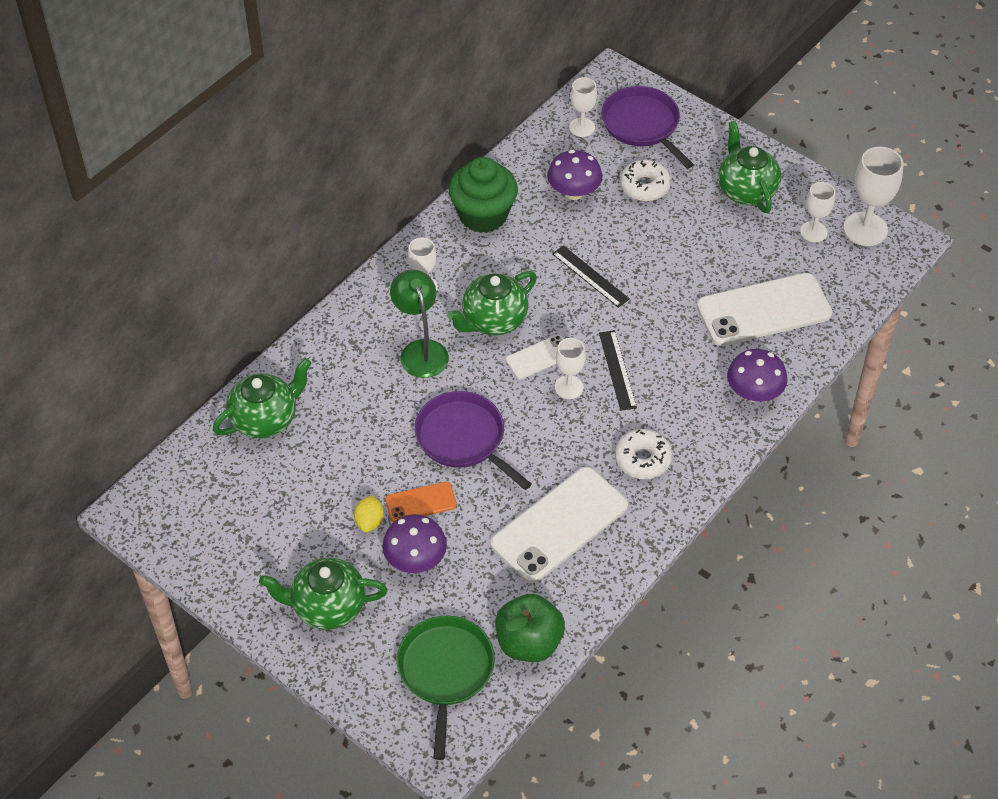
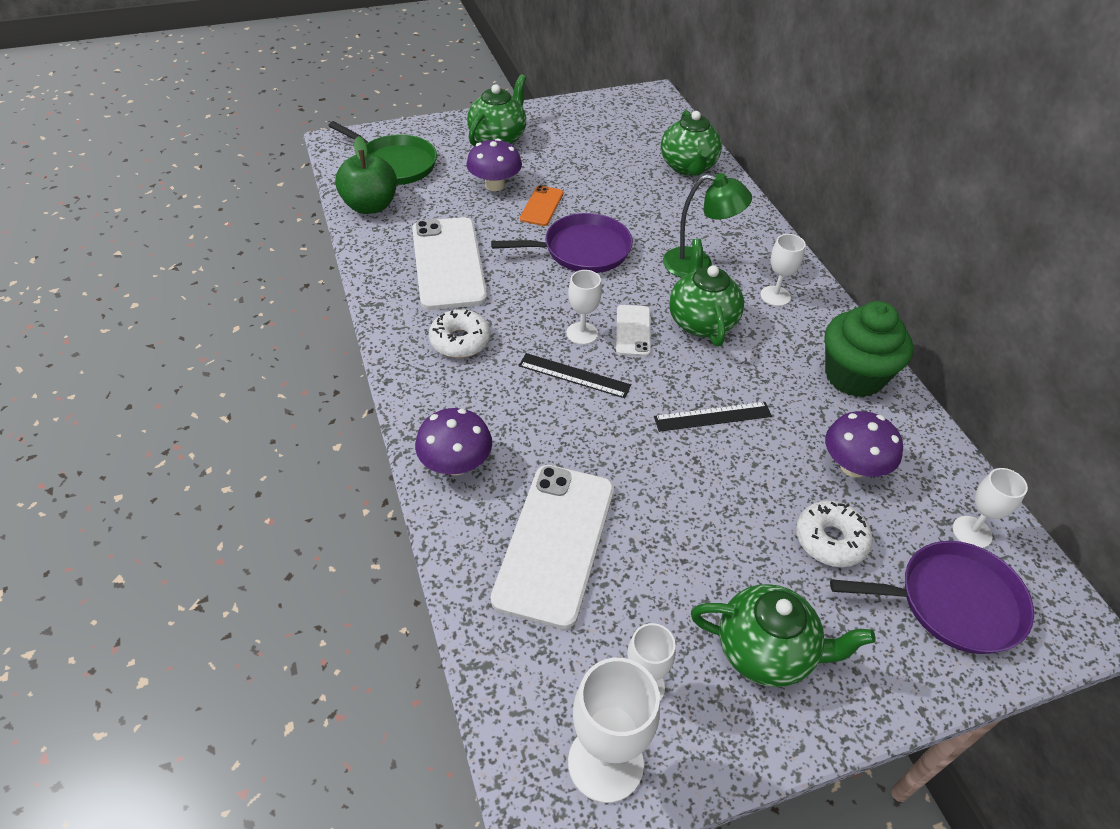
camera: 120 degrees right, 5 degrees down
(369, 521) = (549, 178): yellow lemon -> none

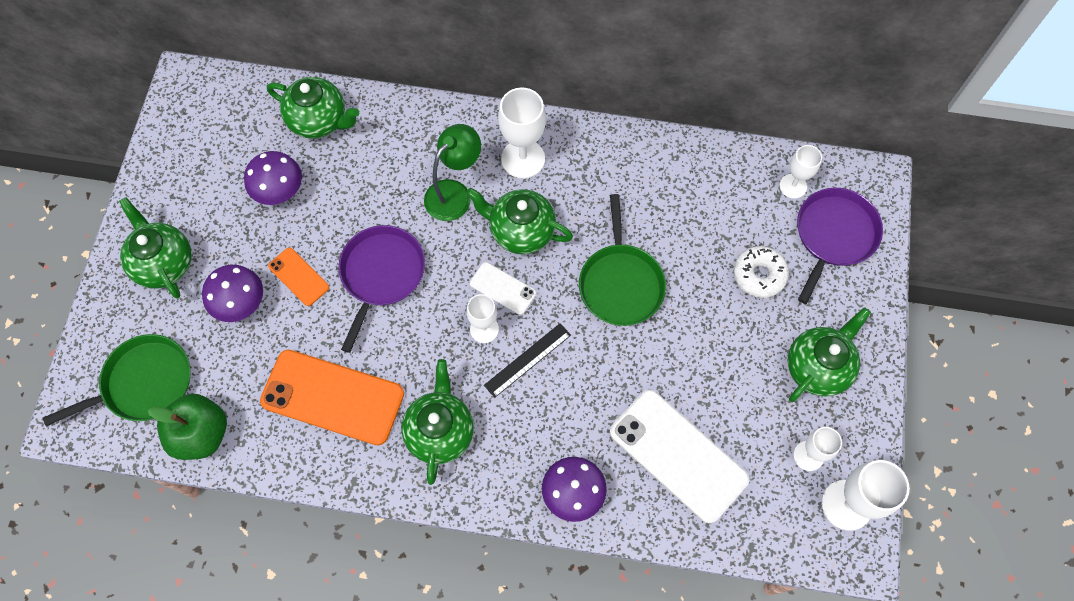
camera: 60 degrees left, 20 degrees up
(448, 263) = (333, 397): white phone -> orange phone
(460, 341) = (440, 431): white donut -> green teapot
(712, 417) = (620, 283): black ruler -> green pan
(775, 296) = (523, 159): white goblet -> white goblet, size x1.62
(853, 466) = (710, 219): purple mushroom -> purple mushroom (279, 190)
(854, 376) = (633, 161): green cupcake -> none

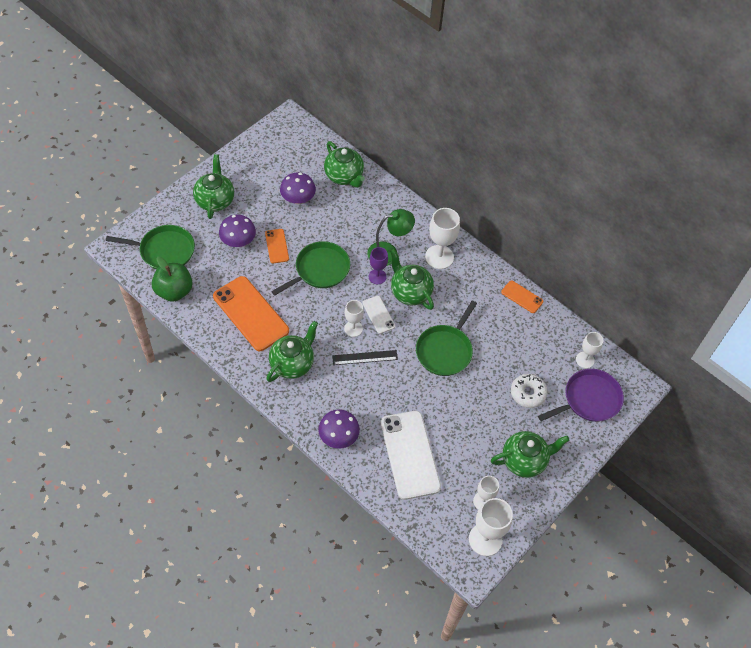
camera: 30 degrees right, 10 degrees down
(381, 274) = (320, 270): purple pan -> green pan
(463, 236) = (377, 276): none -> purple goblet
(661, 150) = (522, 297): none -> orange phone

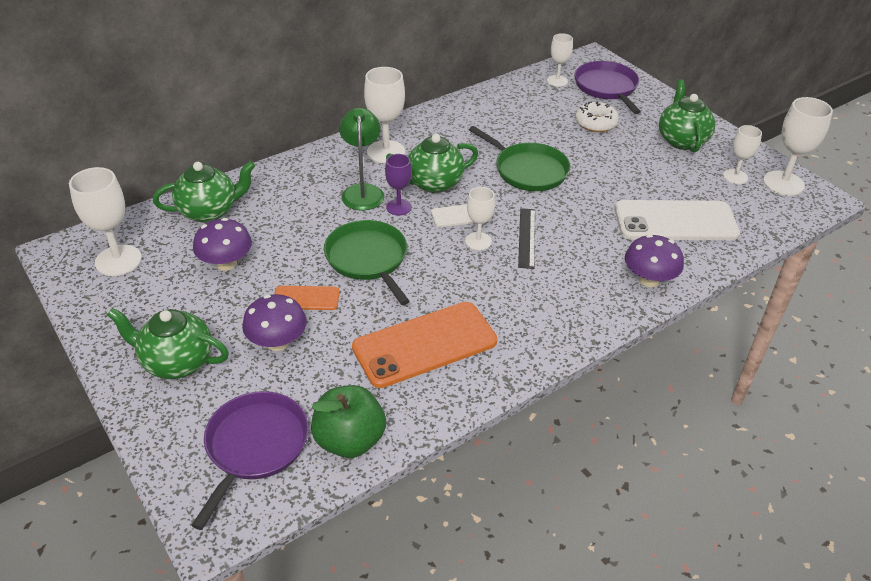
camera: 75 degrees left, 15 degrees down
(164, 251) = (255, 446): green pan -> purple pan
(288, 148) = (118, 260): none -> white goblet
(292, 363) = (525, 309): green teapot -> none
(522, 297) = (465, 104): orange phone -> none

